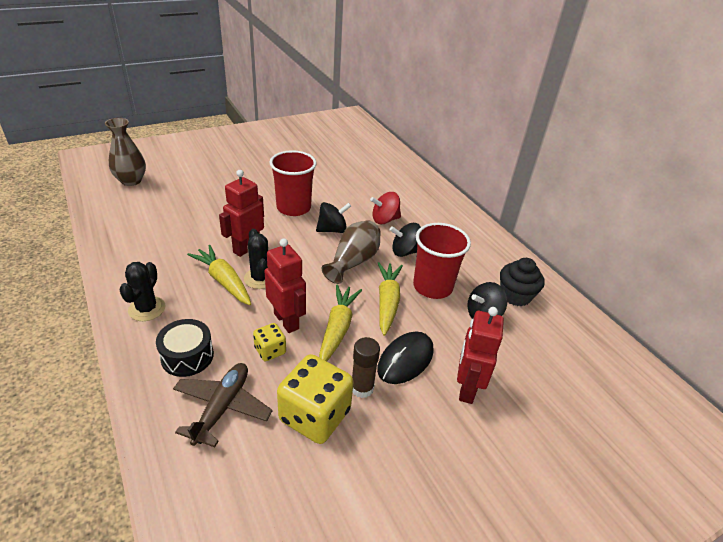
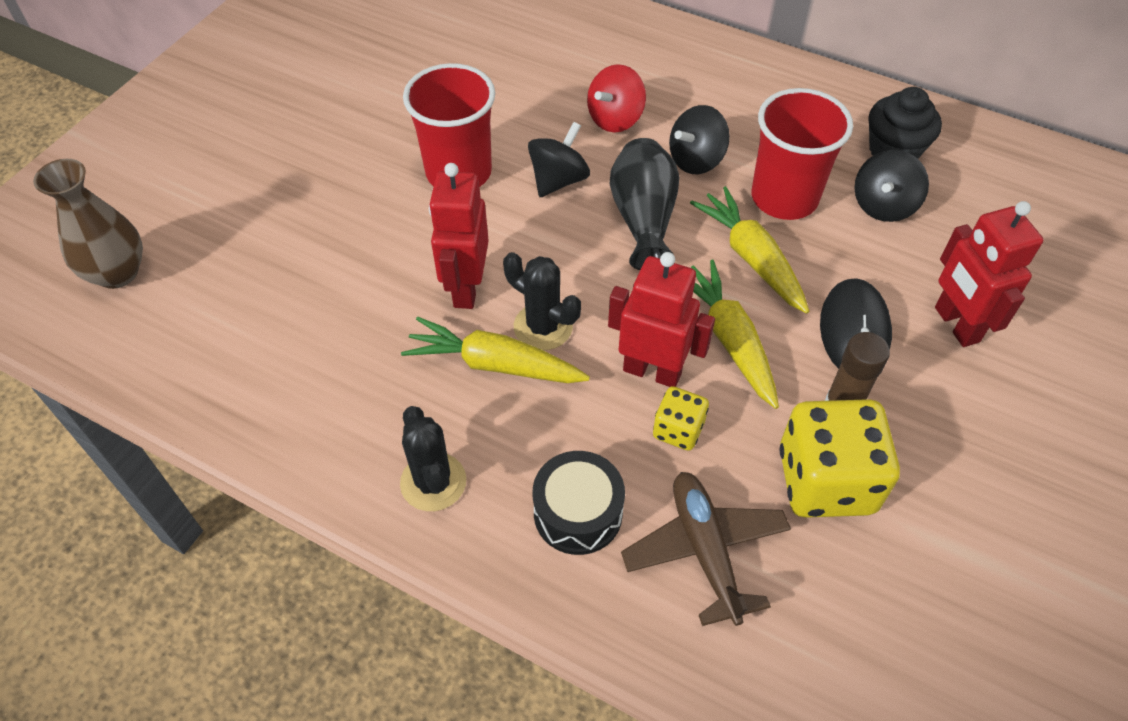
camera: 30 degrees left, 15 degrees up
(353, 262) = (643, 219): brown vase -> black vase

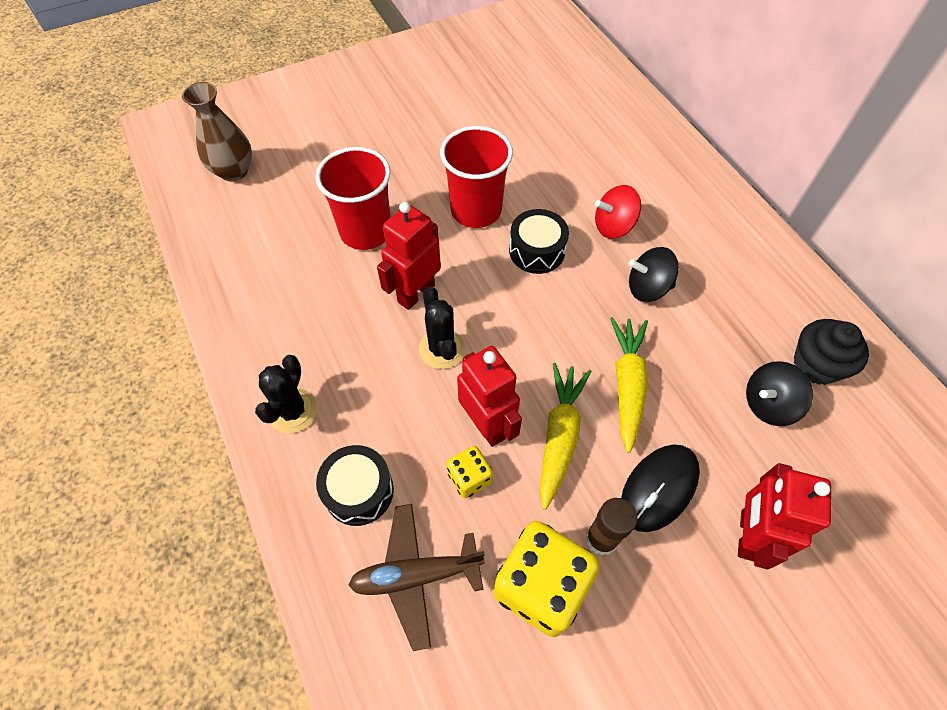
camera: 35 degrees right, 5 degrees up
(494, 364) = (391, 356): yellow carrot -> none
(558, 180) = (537, 251): black spinning top -> black drum
(643, 219) = (572, 311): black vase -> none
(705, 551) = (416, 575): brown plane -> brown plane turned 120 degrees counterclockwise
(784, 198) = (692, 353): red cup -> red cup (366, 231)

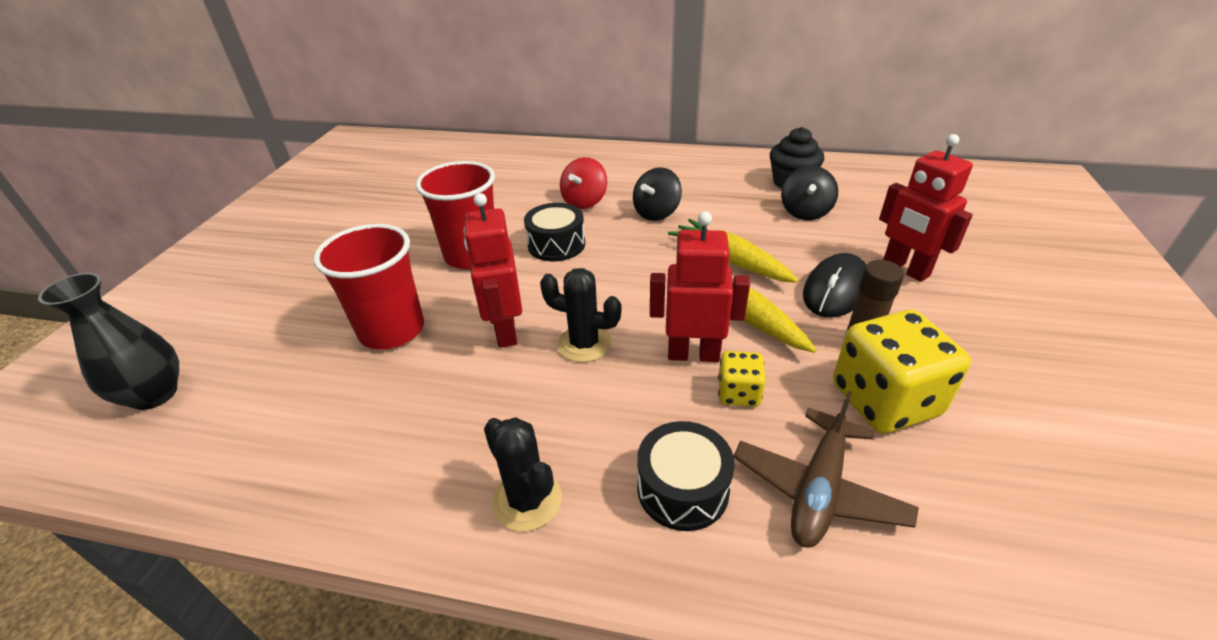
camera: 50 degrees left, 20 degrees down
(234, 171) = (154, 394): brown vase -> black vase
(659, 488) = (835, 290): black mouse -> black mouse turned 45 degrees clockwise

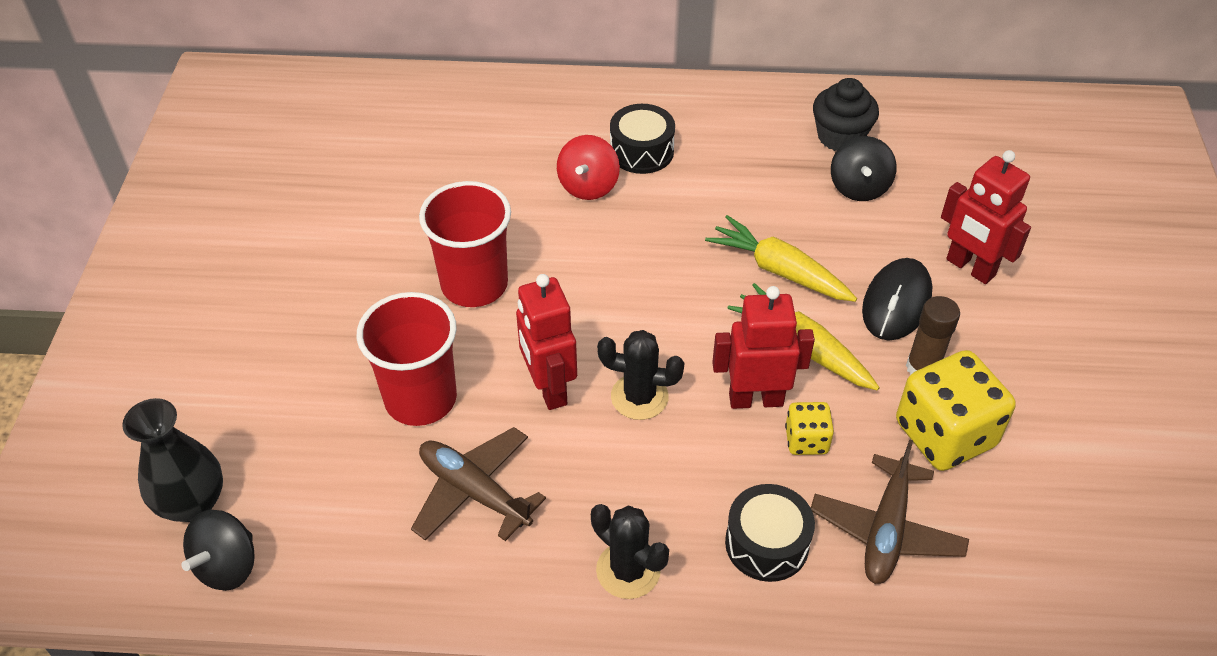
camera: 10 degrees left, 10 degrees up
(404, 409) = (474, 492): none -> brown plane
(556, 244) = (571, 260): black drum -> black drum (641, 151)
(656, 213) = (682, 200): black spinning top -> black spinning top (227, 565)

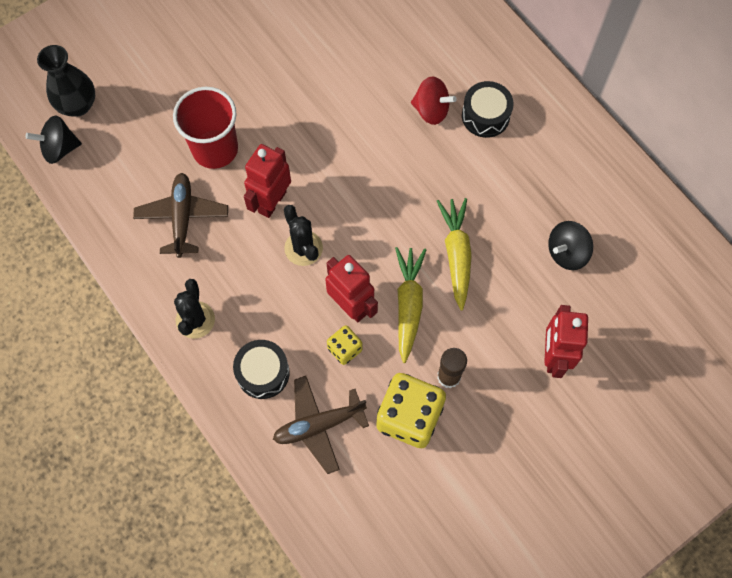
camera: 50 degrees right, 20 degrees up
(474, 284) = (308, 112): red cup -> none
(588, 186) = (431, 110): red spinning top -> red spinning top turned 135 degrees counterclockwise
(840, 137) = (603, 213): black cupcake -> none
(896, 302) = (487, 332): black mouse -> none

